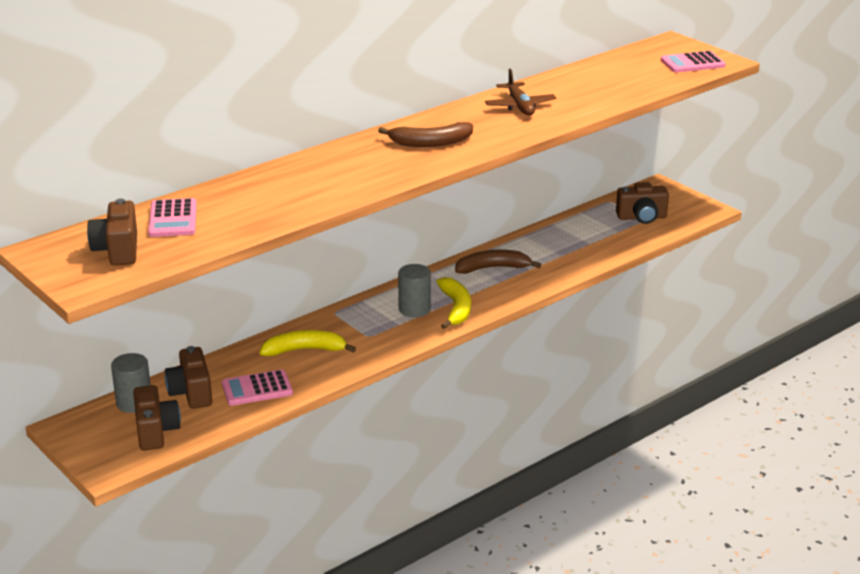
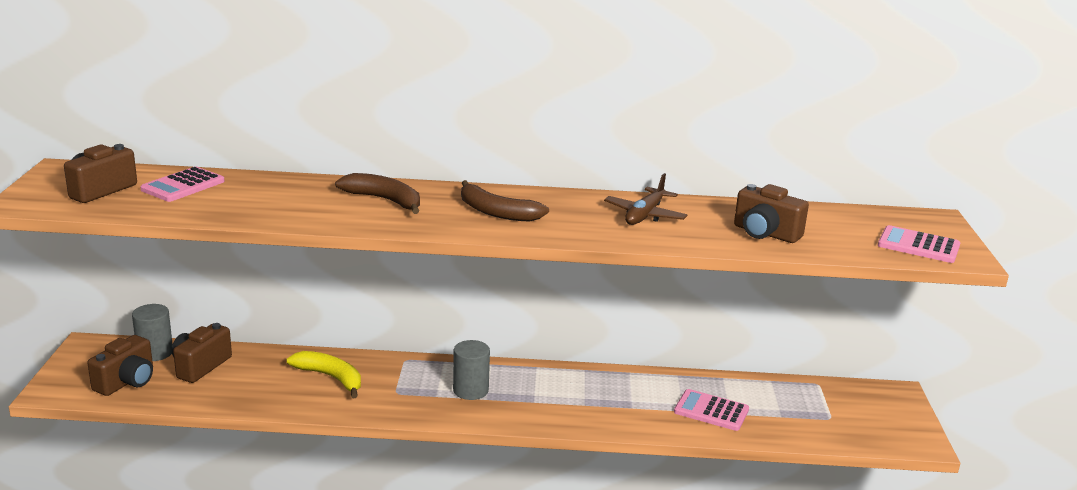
camera: 40 degrees right, 5 degrees down
(257, 389) = (245, 389): pink calculator -> pink calculator (711, 411)
(456, 308) = (505, 408): yellow banana -> none
(493, 268) = (598, 390): brown banana -> brown banana (385, 200)
(642, 217) = (828, 415): brown camera -> brown camera (765, 233)

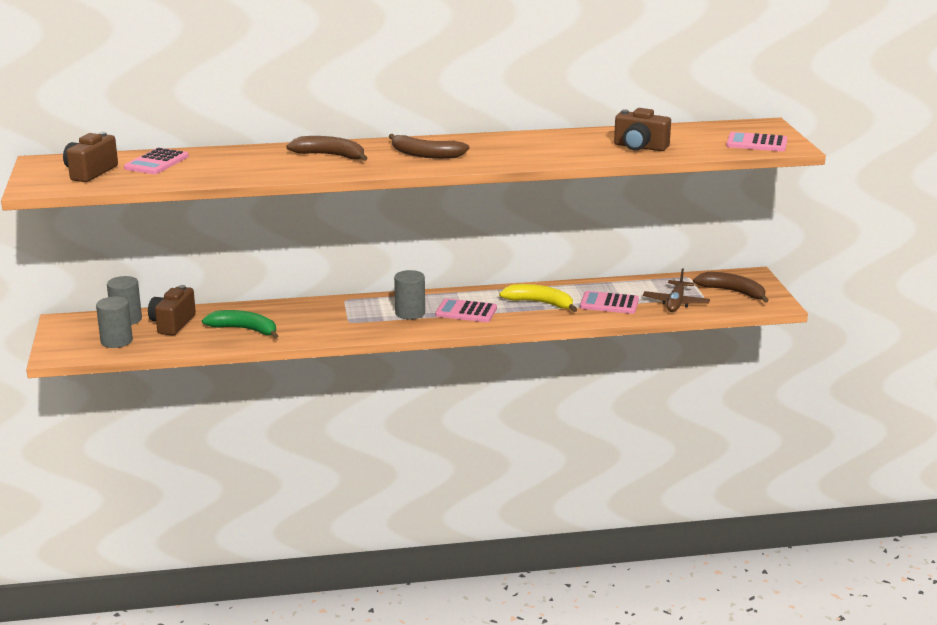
camera: 10 degrees left, 0 degrees up
(127, 382) = (116, 341): brown camera -> grey cylinder
(274, 386) = (245, 330): none -> green banana
(331, 378) = (289, 318): yellow banana -> yellow banana (540, 303)
(536, 398) = (466, 312): none -> pink calculator
(645, 215) = (542, 145): brown plane -> brown plane (676, 303)
(869, 415) = (733, 292): none -> brown banana

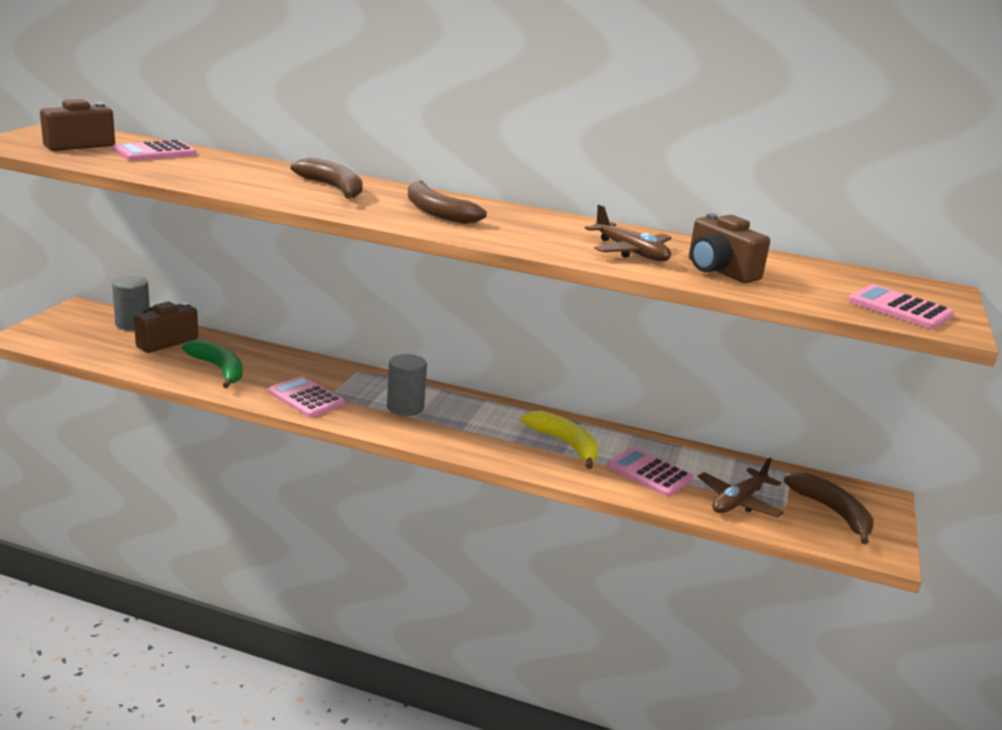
camera: 25 degrees right, 0 degrees up
(116, 341) = (91, 342): grey cylinder -> none
(466, 312) = (468, 426): pink calculator -> pink calculator (306, 398)
(577, 149) = (631, 252): none -> brown plane

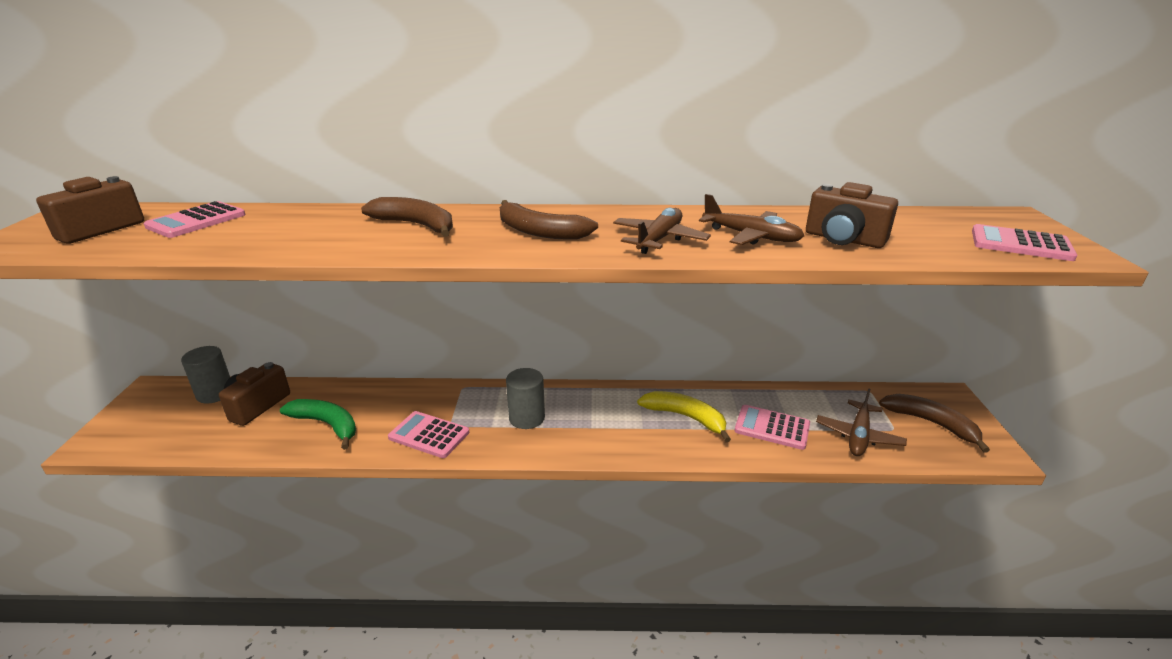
camera: 15 degrees left, 5 degrees up
(540, 238) = (659, 239): none -> brown plane

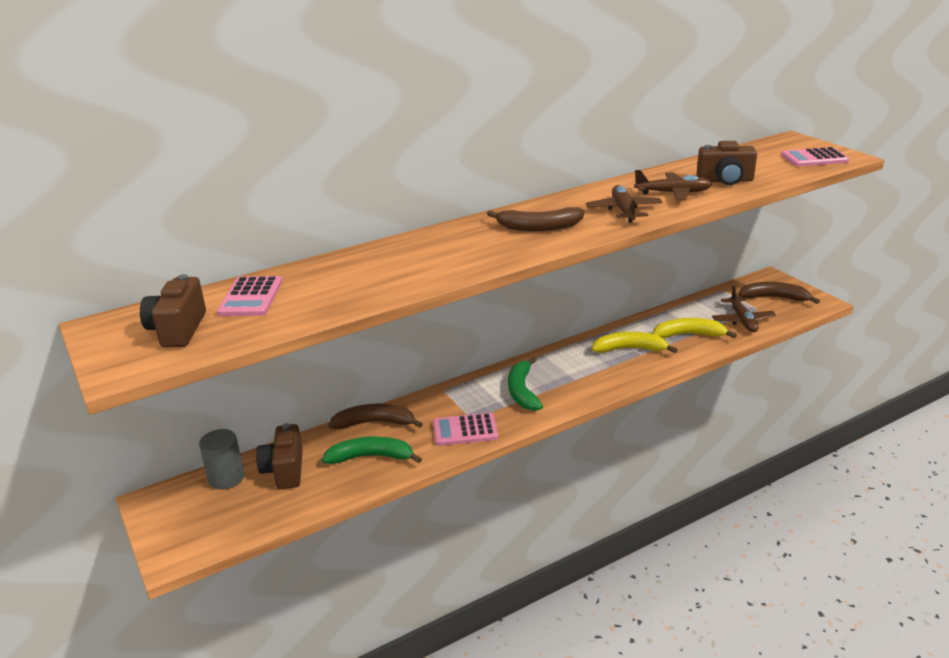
camera: 30 degrees left, 0 degrees up
(416, 225) = (442, 248): brown banana -> brown banana (375, 423)
(527, 418) = (522, 391): grey cylinder -> green banana
(772, 427) = (689, 335): pink calculator -> yellow banana

